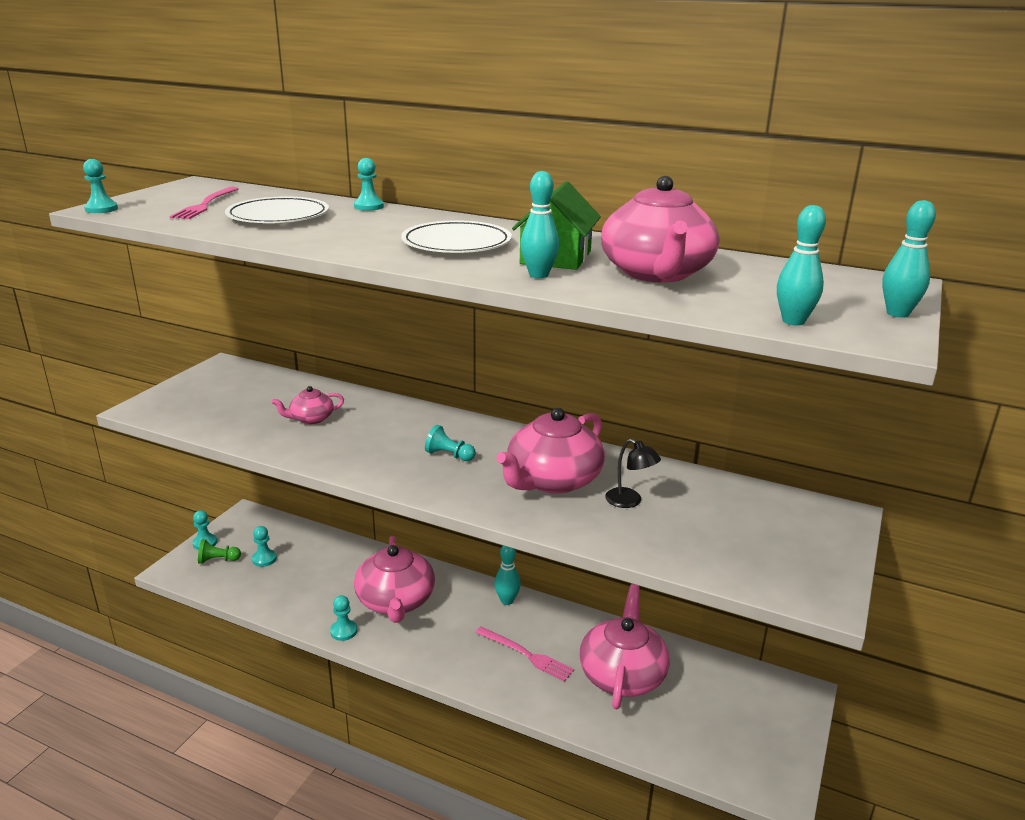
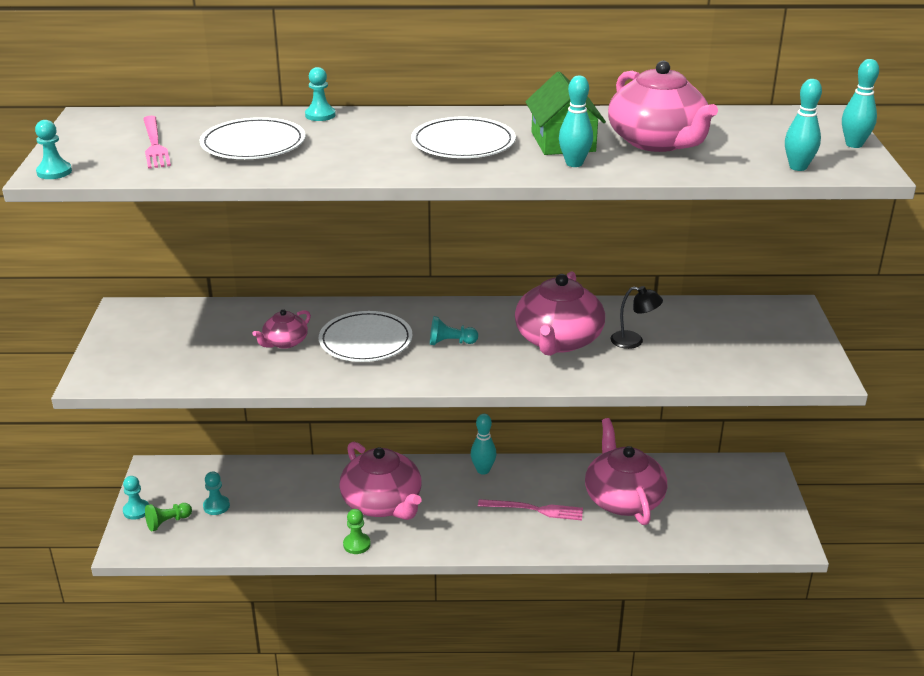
camera: 25 degrees left, 5 degrees up
(344, 631) = (356, 544): turquoise pawn -> green pawn
(377, 435) = (365, 341): none -> white plate

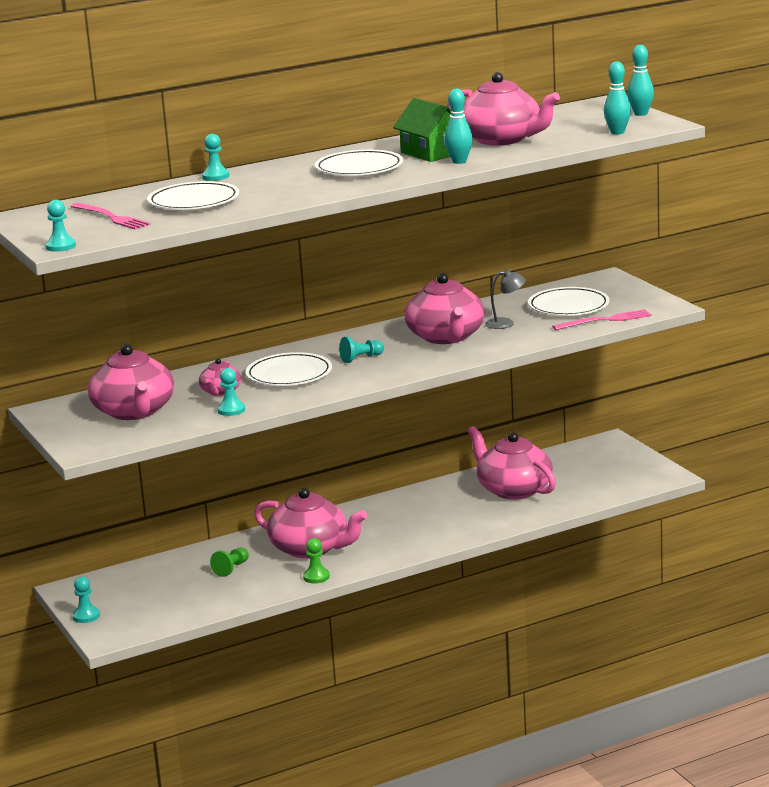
camera: 25 degrees left, 10 degrees down
(168, 522) = (126, 614): green pawn -> green pawn (231, 569)
(188, 341) = (134, 411): none -> pink teapot
(216, 506) = (160, 592): turquoise pawn -> turquoise pawn (231, 410)
(483, 470) = (377, 506): turquoise bowling pin -> none
(534, 509) = (446, 515): pink fork -> pink fork (605, 320)
(633, 341) = (506, 323): black lamp -> grey lamp
(718, 338) = (568, 306): none -> white plate

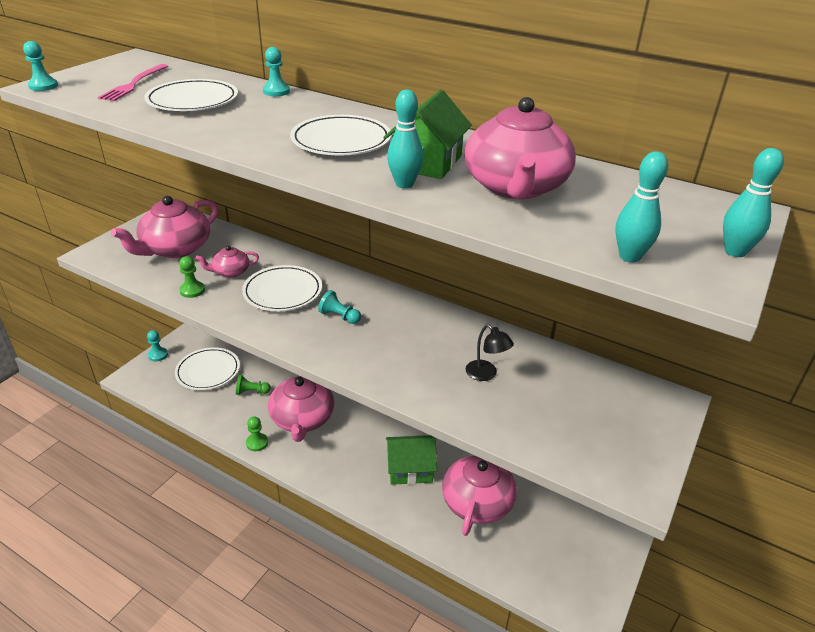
camera: 55 degrees right, 15 degrees up
(231, 410) = (192, 290): turquoise pawn -> green pawn
(442, 510) = (410, 469): none -> green house
(446, 337) = (423, 348): pink teapot -> none
(506, 323) = (486, 374): grey lamp -> black lamp
(568, 306) = (567, 403): white plate -> white plate (208, 371)
(605, 320) = (553, 449): pink fork -> none

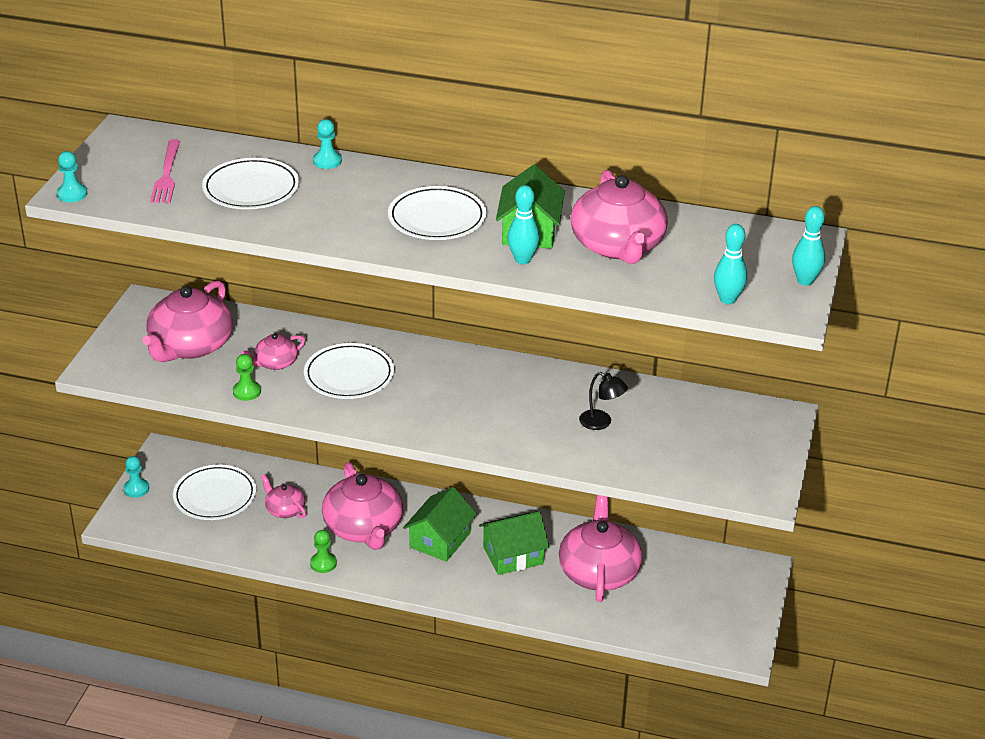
camera: 15 degrees left, 0 degrees up
(251, 392) = (285, 509): green pawn -> pink teapot
(339, 316) = (426, 391): turquoise pawn -> none
(356, 442) = (440, 540): none -> green house

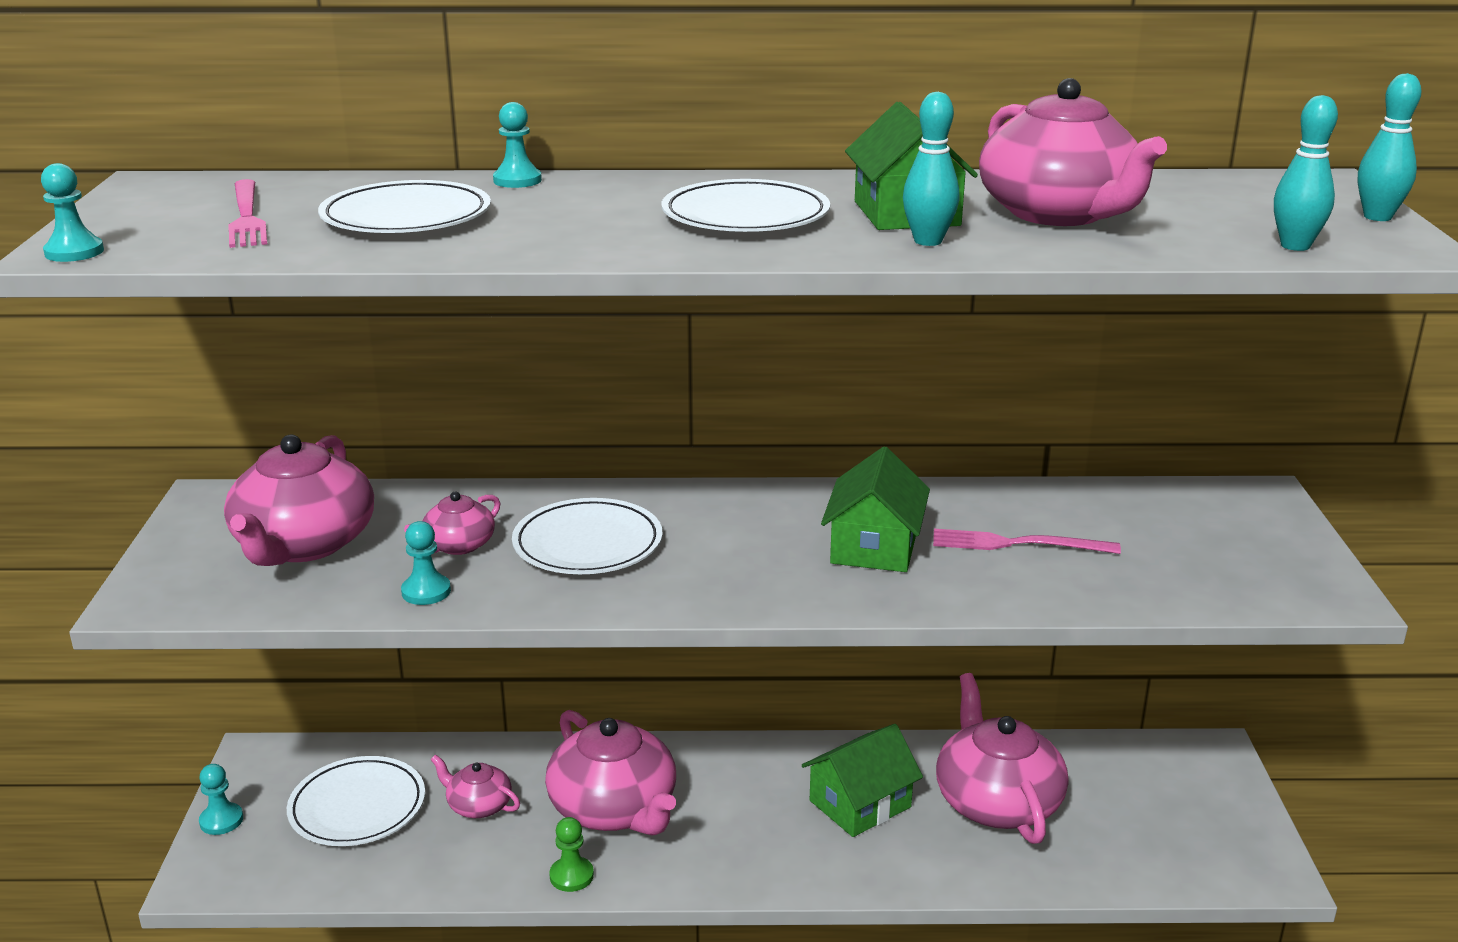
camera: 15 degrees left, 10 degrees down
(247, 392) = (426, 591): green pawn -> turquoise pawn
(440, 540) = (740, 803): green house -> green house (874, 547)
(601, 423) = (1017, 544): black lamp -> pink fork

